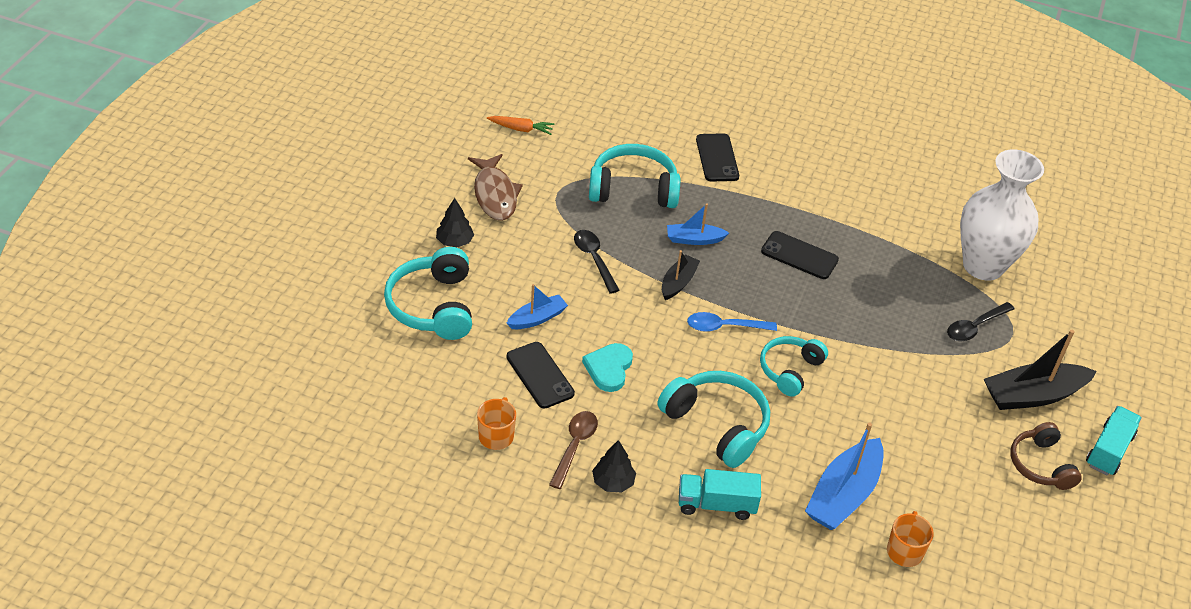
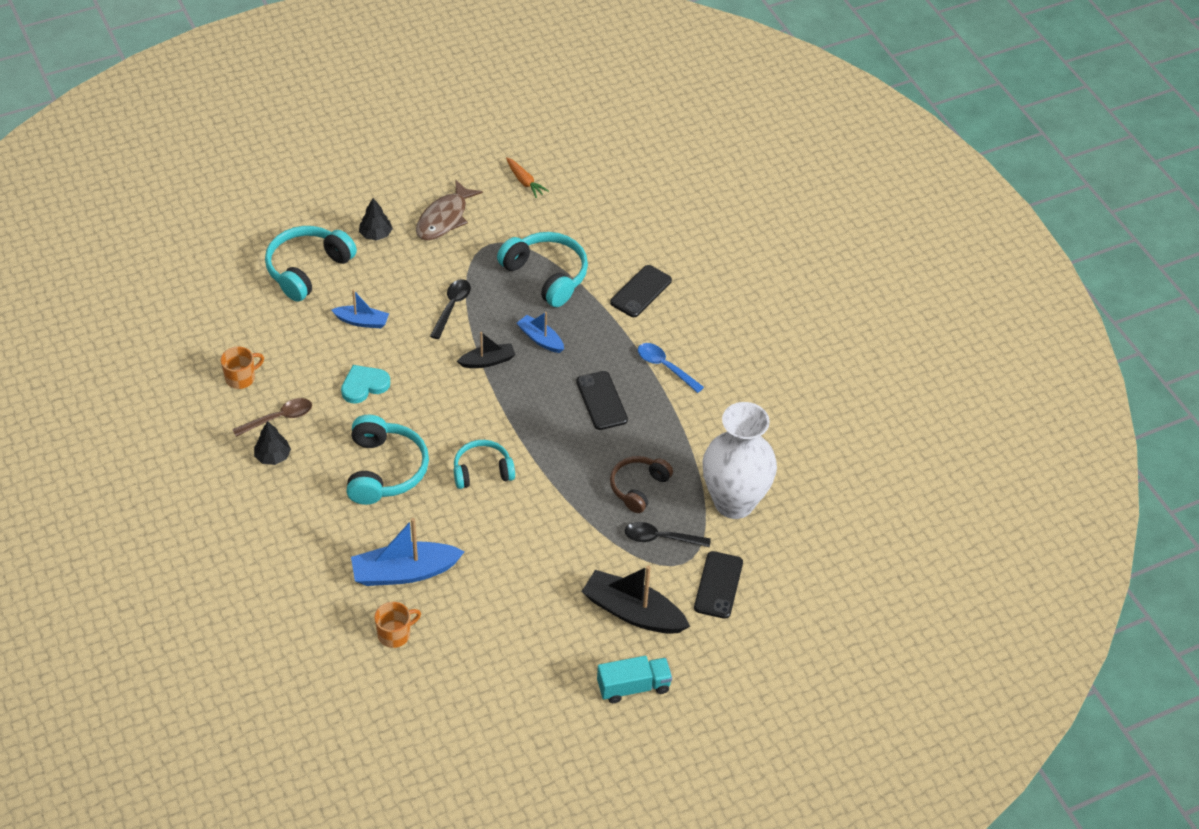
camera: 45 degrees right, 5 degrees up
(540, 375) = (316, 359): black phone -> black phone (718, 585)
(716, 504) = (316, 516): turquoise truck -> none
(725, 327) = (478, 412): blue spoon -> blue spoon (665, 367)
(1040, 465) = (568, 657): brown headphones -> brown headphones (638, 487)

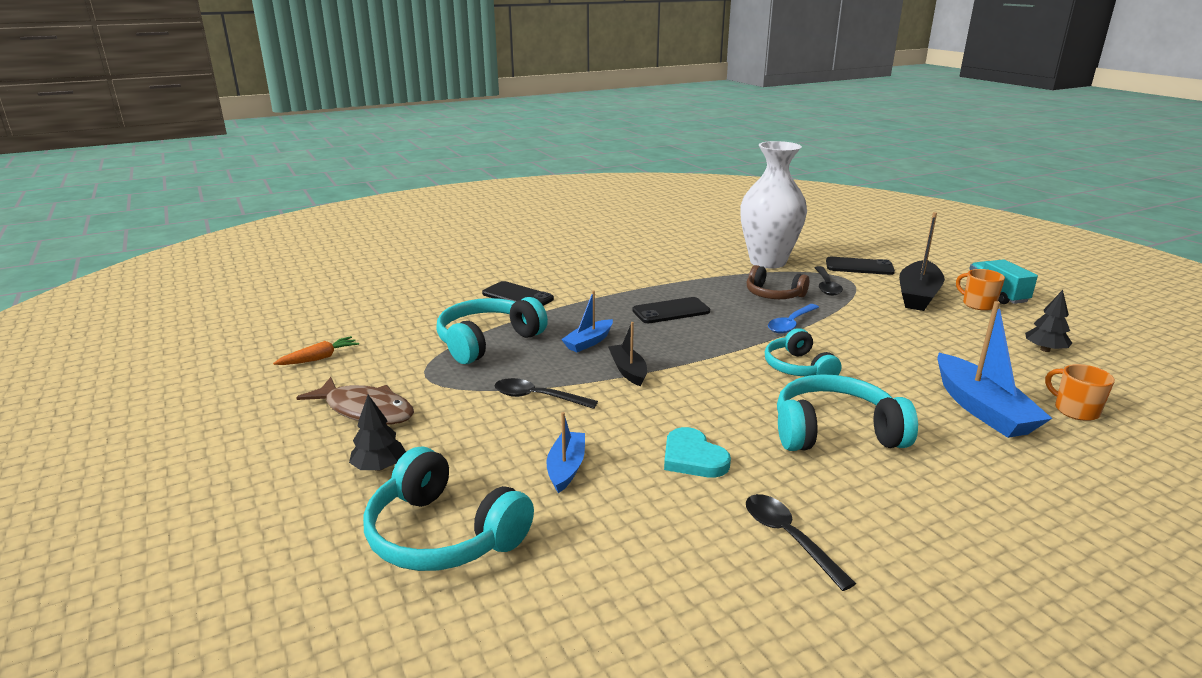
camera: 90 degrees left, 25 degrees down
(241, 378) = (714, 595): orange mug -> orange mug (977, 304)
(273, 456) = (870, 537): black tree -> black tree (1045, 350)
(278, 418) = (789, 538): brown spoon -> black spoon
(665, 367) = (619, 286): blue spoon -> blue spoon (791, 324)

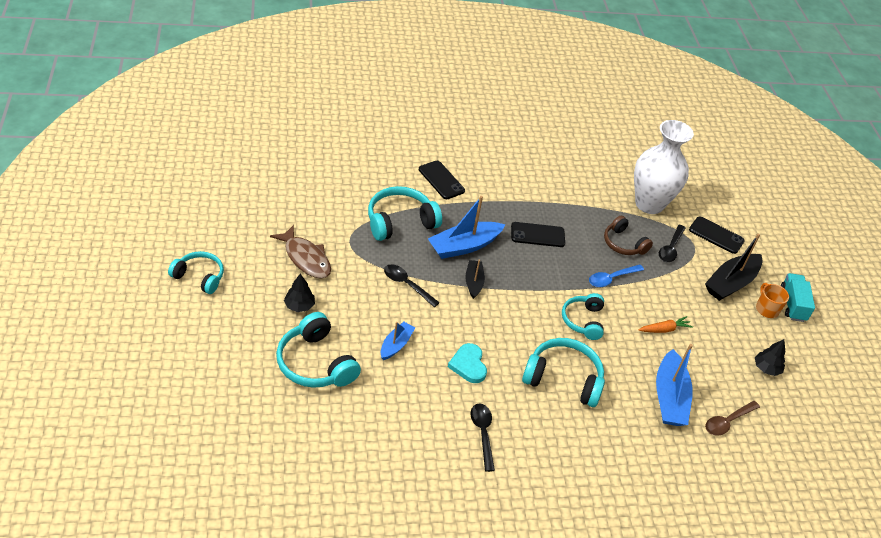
camera: 15 degrees right, 20 degrees up
(181, 481) = (199, 277): none -> turquoise headphones
(319, 358) = (292, 200): orange carrot -> orange carrot (664, 329)
(589, 342) = (464, 246): blue boat -> blue boat, size x1.76
(1075, 410) = (727, 422): orange mug -> brown spoon

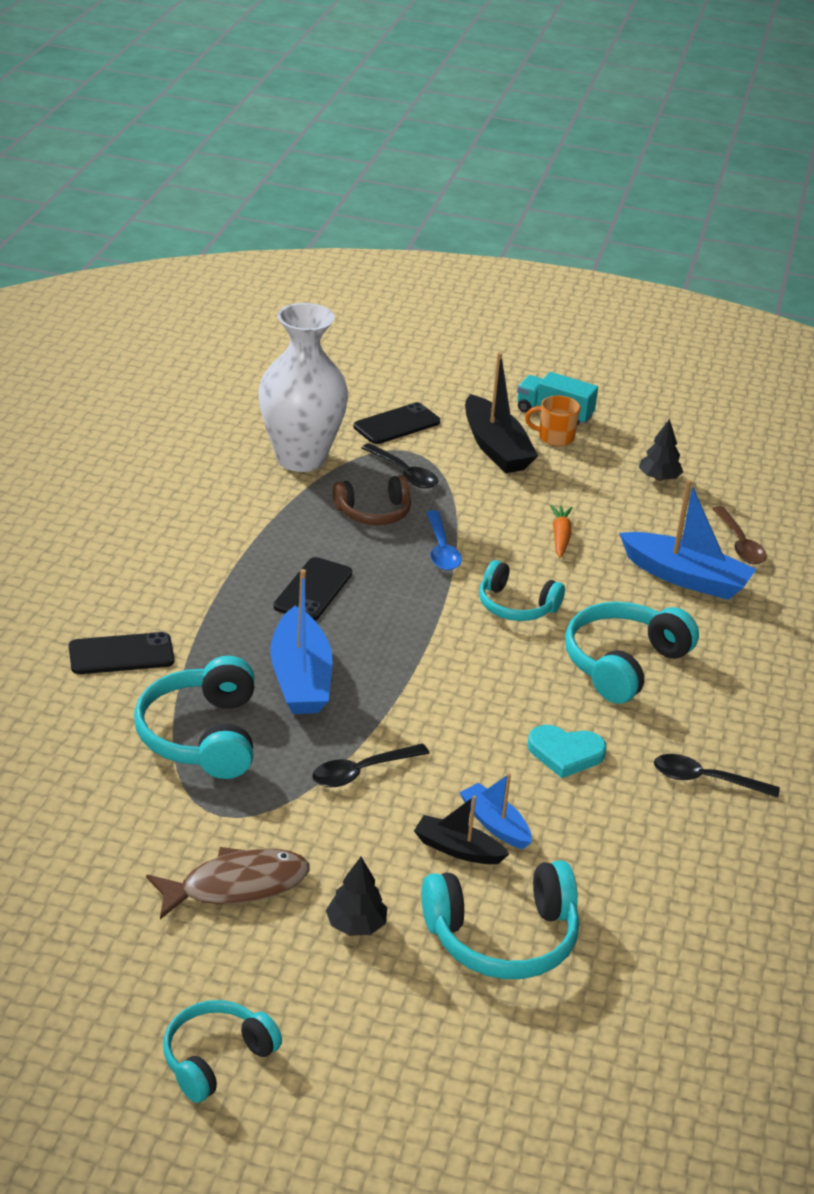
camera: 65 degrees left, 10 degrees down
(473, 282) = (389, 693): black boat -> black boat (458, 849)

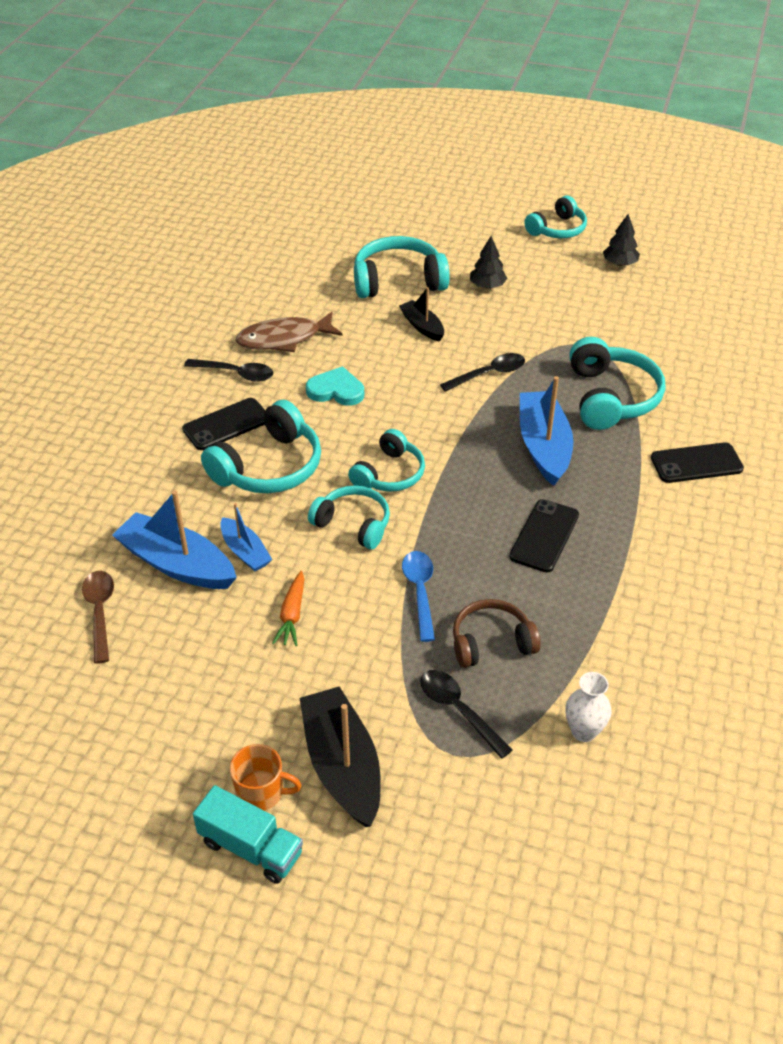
camera: 175 degrees left, 10 degrees up
(236, 886) = (564, 304): brown fish -> brown fish (284, 339)
(301, 458) = (583, 731): white vase -> white vase, size x0.42
(396, 424) = (468, 809): black phone -> black phone (226, 424)
(458, 849) = (422, 326): black boat -> black boat turned 150 degrees counterclockwise
(483, 652) = (389, 474): none -> turquoise headphones
(495, 824) = (395, 342): blue boat -> blue boat (245, 552)
(659, 478) = (150, 717): black tree -> black tree (620, 263)

